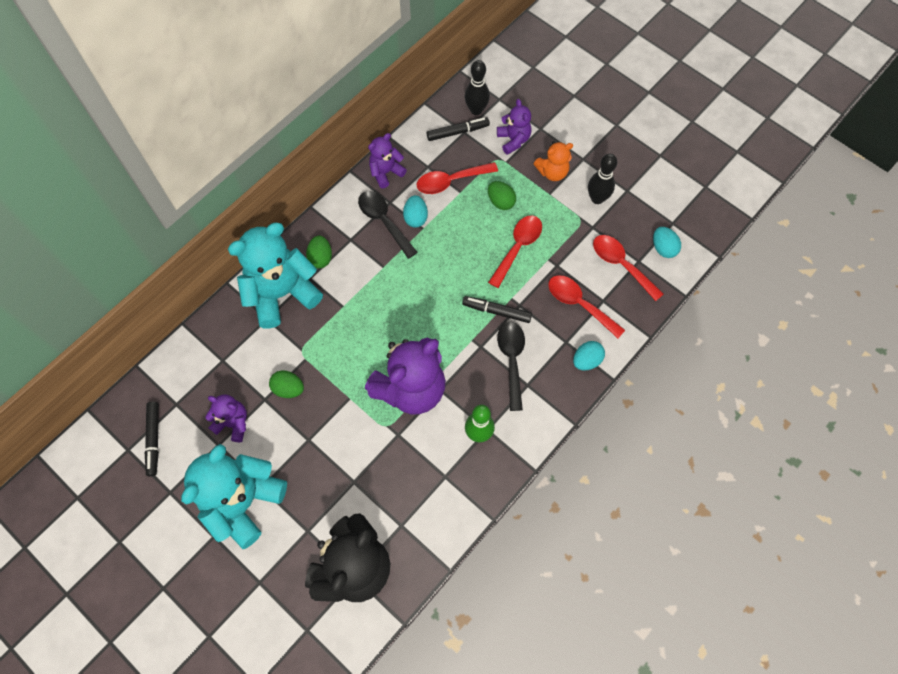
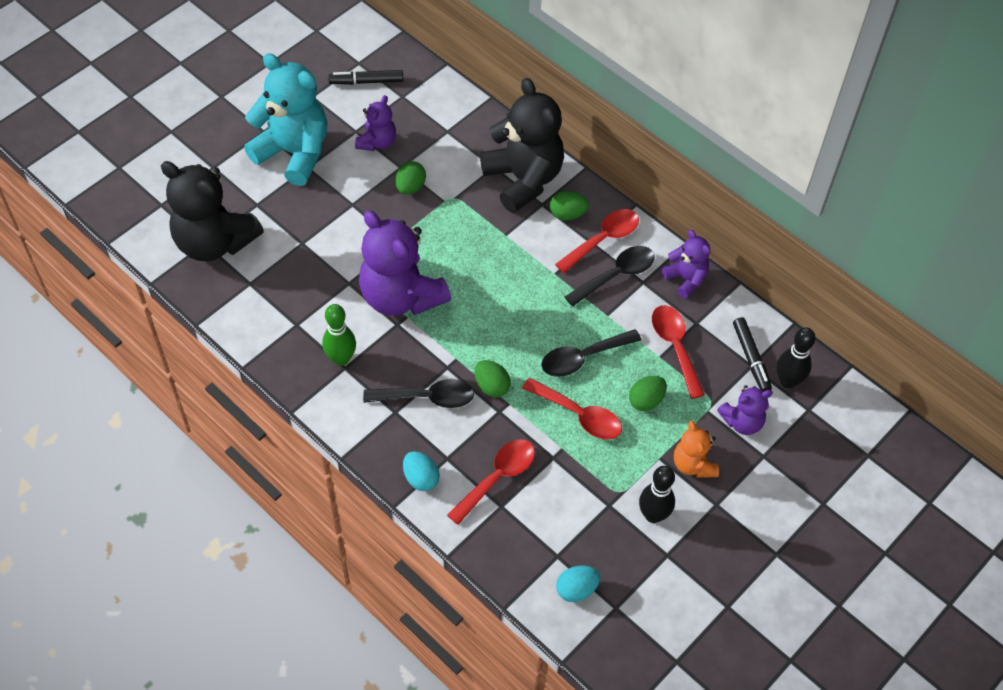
camera: 90 degrees right, 10 degrees down
(282, 293) = (523, 179): turquoise teddy bear -> black teddy bear
(415, 218) = (621, 308): turquoise egg -> none
(465, 245) = (583, 358): none -> black spoon
(496, 311) = (491, 386): black marker -> green egg
(621, 265) = (552, 533): red spoon -> red spoon (603, 239)

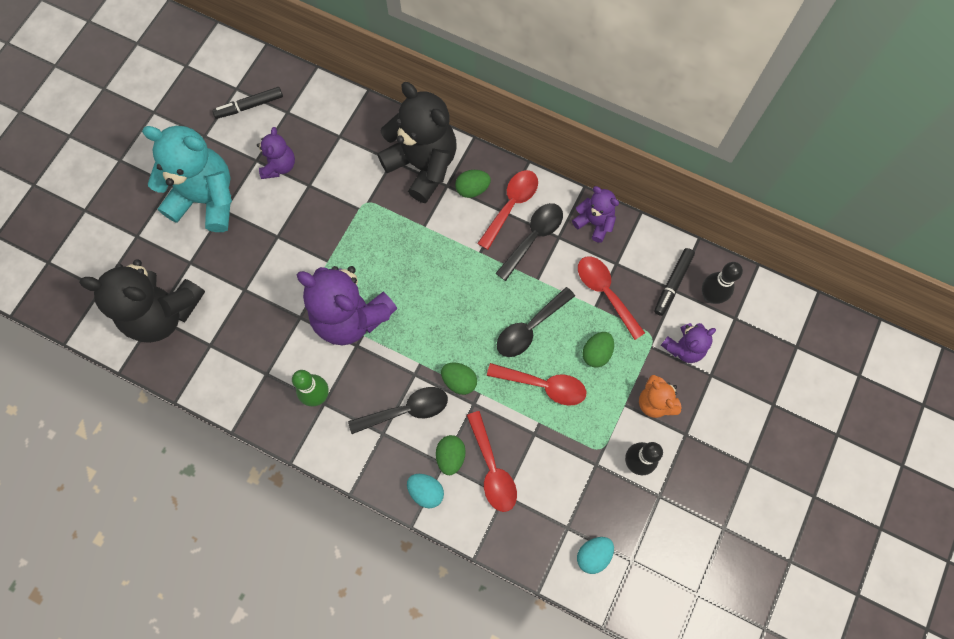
camera: 15 degrees left, 15 degrees up
(410, 187) = (324, 203): green egg -> green egg (450, 456)
(497, 477) = (492, 469): red spoon -> red spoon turned 135 degrees clockwise
(751, 358) = (672, 283): black marker -> black marker turned 60 degrees clockwise

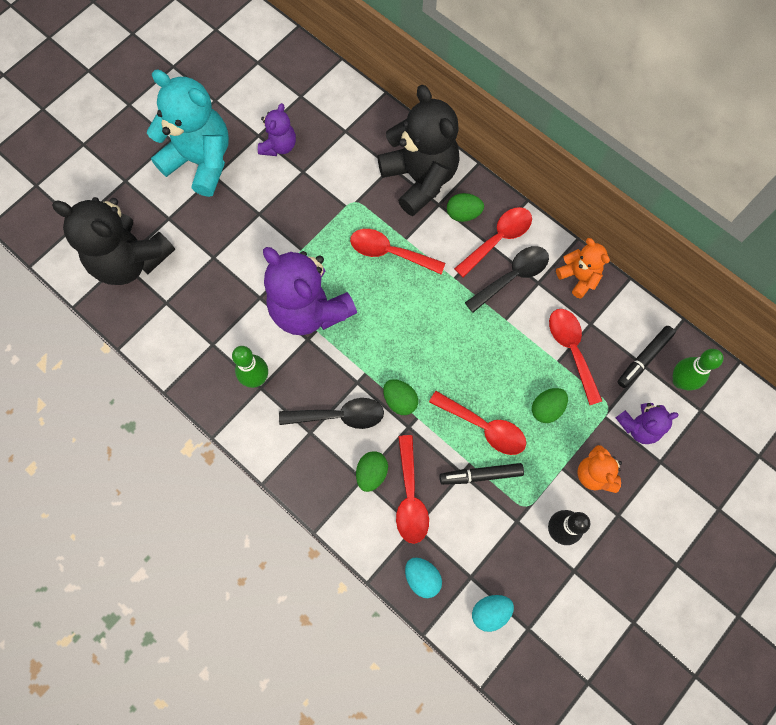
camera: 15 degrees right, 0 degrees up
(249, 106) = (266, 82): black marker -> black marker (481, 475)
(412, 243) = (389, 252): none -> red spoon
(426, 491) = (338, 501): turquoise egg -> turquoise egg (422, 577)
(529, 328) = (485, 366): black spoon -> none
(594, 223) = (578, 277): purple teddy bear -> orange teddy bear
(710, 296) = (680, 381): black bowling pin -> green bowling pin

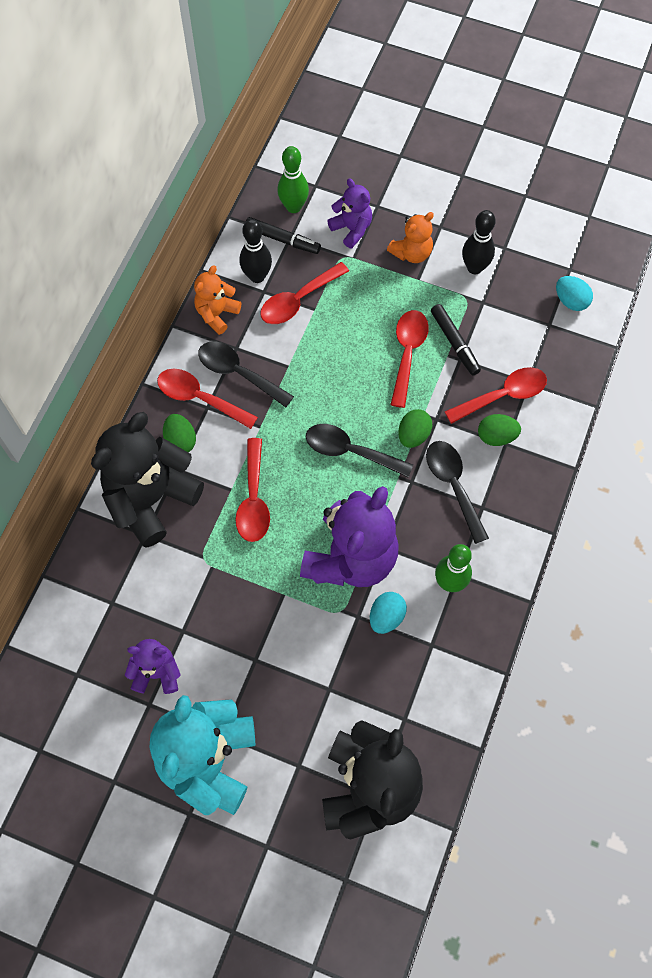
camera: 110 degrees left, 5 degrees down
(404, 342) = (350, 451): none -> black spoon
(422, 577) = (569, 363): turquoise egg -> turquoise egg (386, 617)
(546, 408) = (366, 306): green egg -> none
(609, 323) = (257, 276): none -> black bowling pin

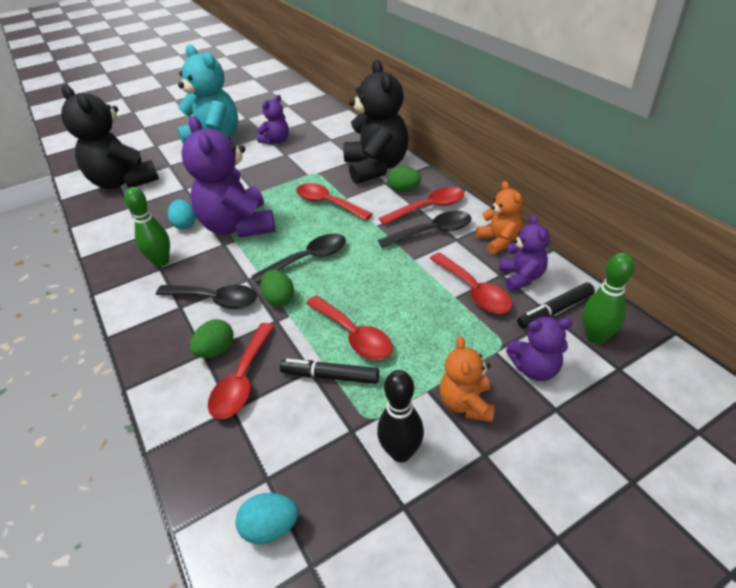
camera: 130 degrees right, 25 degrees down
(257, 276) = (521, 277): black bowling pin -> purple teddy bear
(298, 300) = (474, 291): red spoon -> red spoon turned 150 degrees clockwise

